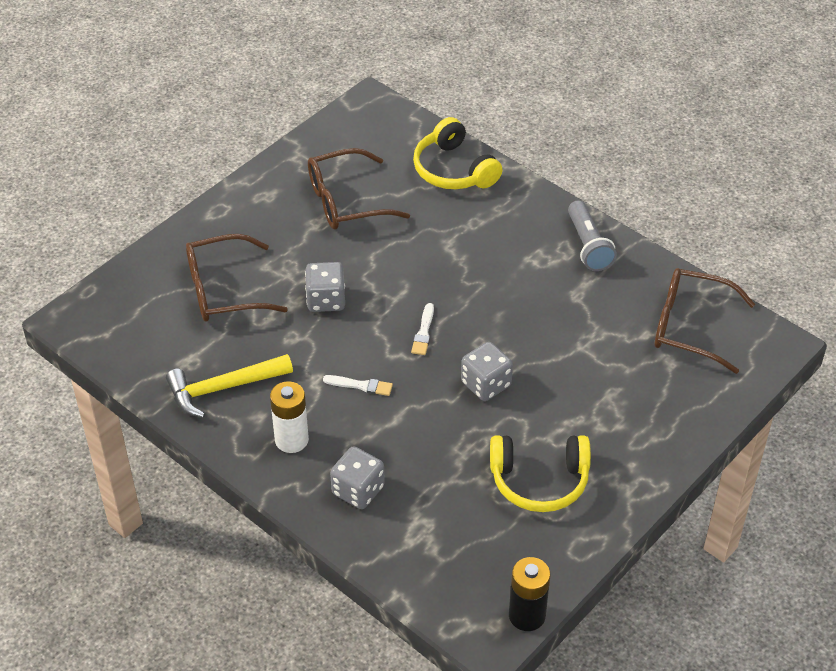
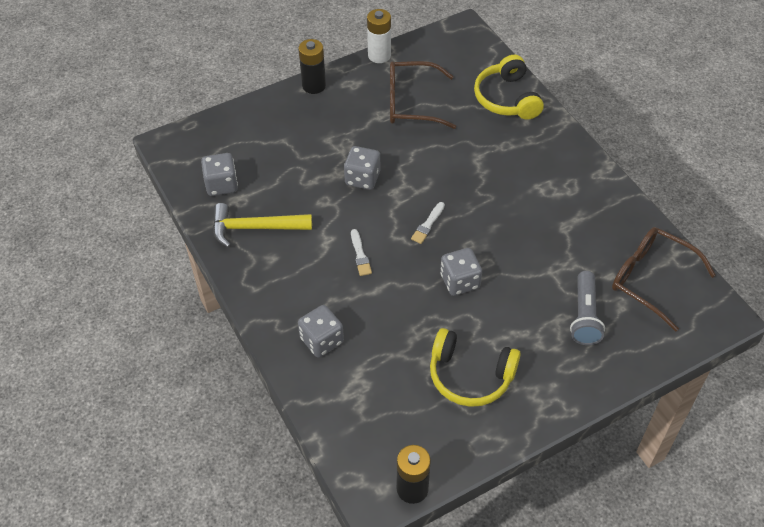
camera: 20 degrees right, 5 degrees up
(160, 350) = (221, 185): none -> grey dice
(221, 208) = (314, 86): none -> black battery
(223, 290) = (288, 150): brown glasses -> none
(291, 440) = (288, 284): white battery -> white battery (379, 55)
(361, 385) = (360, 255): white brush -> white brush turned 45 degrees clockwise
(588, 246) = (592, 188): grey flashlight -> grey flashlight (585, 316)

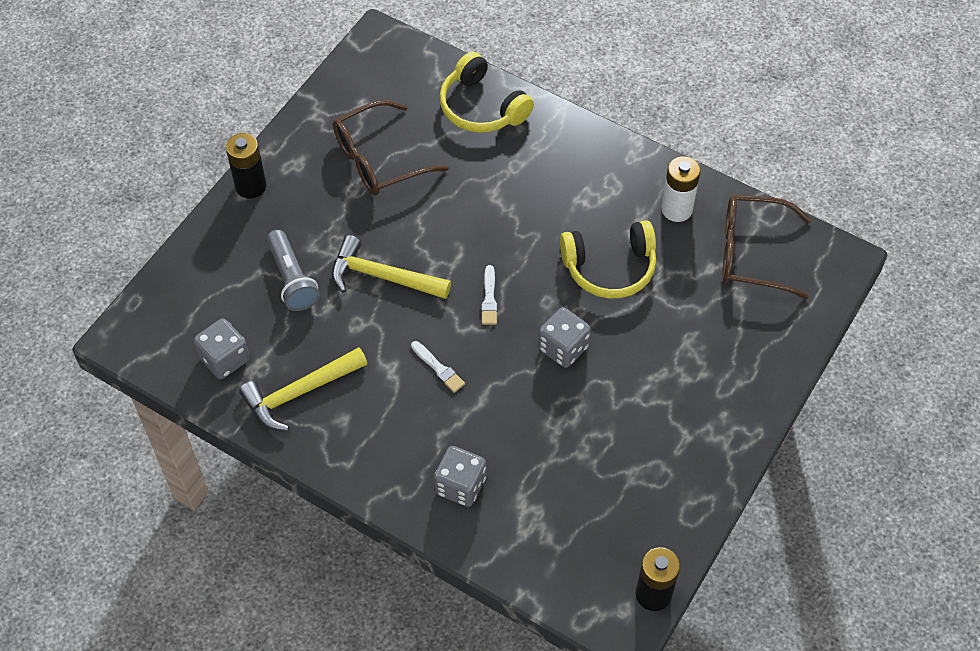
camera: 30 degrees left, 5 degrees up
(362, 178) = (382, 276): grey dice -> yellow hammer
(379, 55) = (303, 114): white battery -> white battery (677, 209)
(470, 376) = (637, 446): yellow headphones -> yellow headphones (610, 268)
(585, 316) = (711, 325): grey flashlight -> grey flashlight (292, 279)

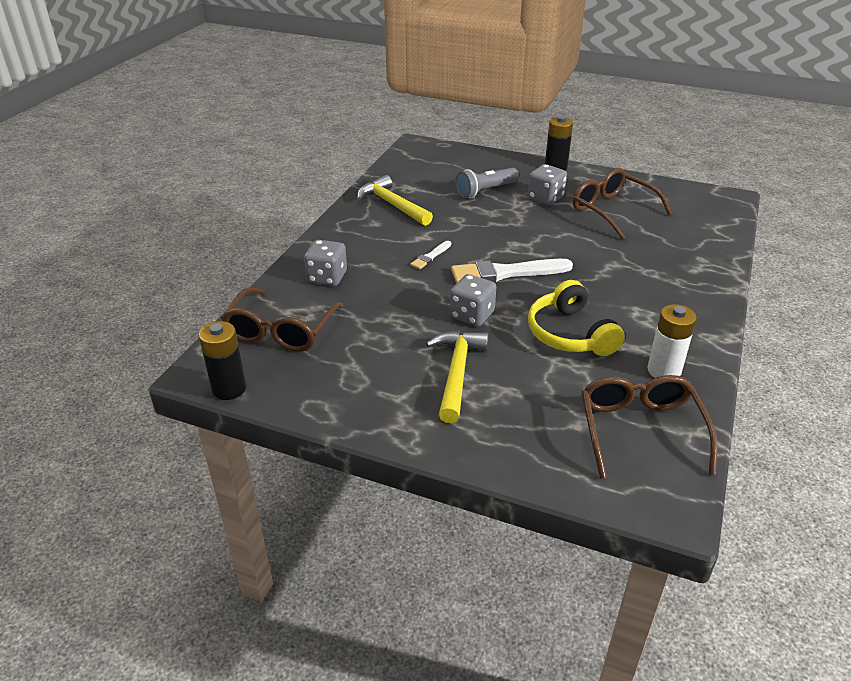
camera: 80 degrees right, 20 degrees down
(224, 359) = (411, 176): grey dice -> grey dice (545, 198)
(382, 276) = (504, 224): yellow hammer -> yellow hammer (457, 373)
(481, 107) = (700, 249): yellow headphones -> none
(489, 298) = (506, 273): white brush -> white brush, size x2.04
(560, 540) = (281, 331): none -> brown glasses

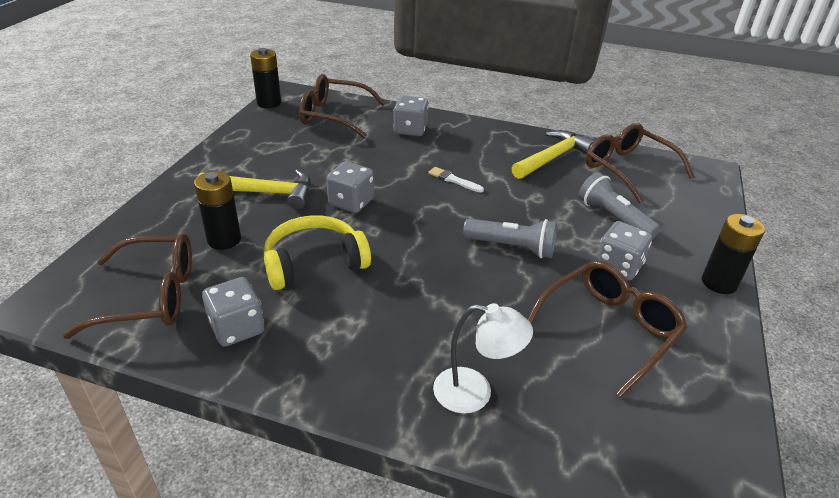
camera: 85 degrees right, 0 degrees up
(413, 175) = (627, 169): none -> brown glasses
(506, 273) = (429, 226): white brush -> none
(530, 236) = (512, 247): none -> grey flashlight
(544, 393) = (224, 240): none -> black battery
(664, 371) = (237, 328): white battery -> grey dice
(687, 263) = (475, 393): none -> white lamp

